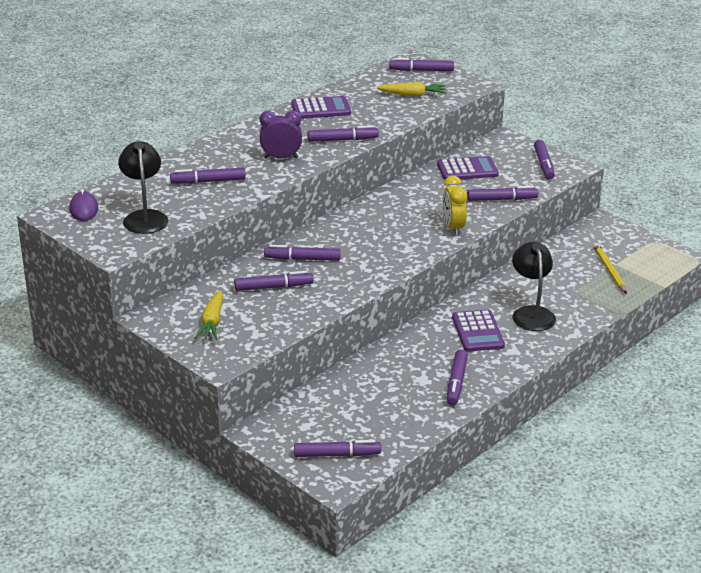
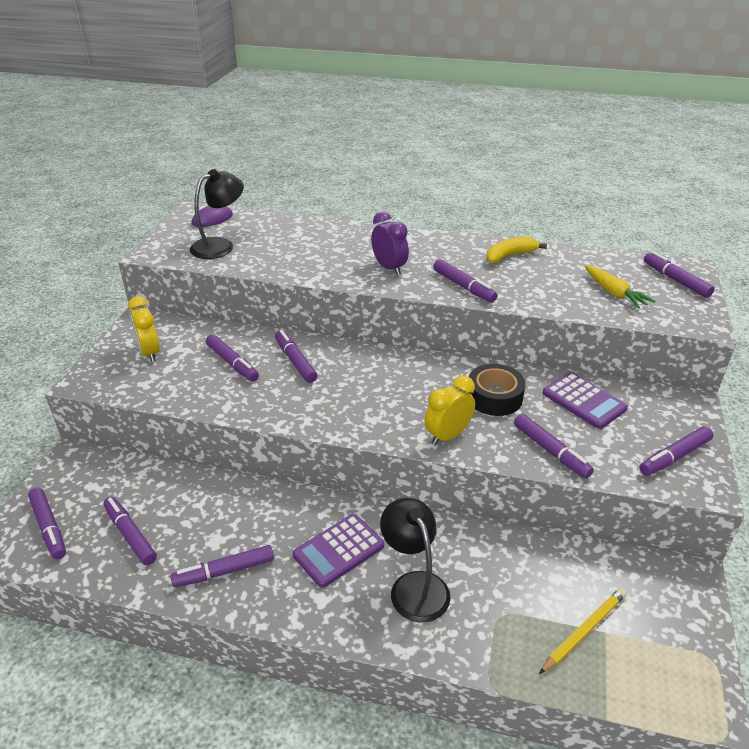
camera: 60 degrees right, 5 degrees up
(208, 181) = (308, 251): purple marker -> purple marker (130, 535)
(212, 322) = (150, 353): yellow carrot -> yellow clock
(321, 109) = (509, 256): purple calculator -> yellow banana
(431, 197) = (494, 397): none -> black tape
(531, 313) = (414, 585): black lamp -> black lamp turned 75 degrees counterclockwise

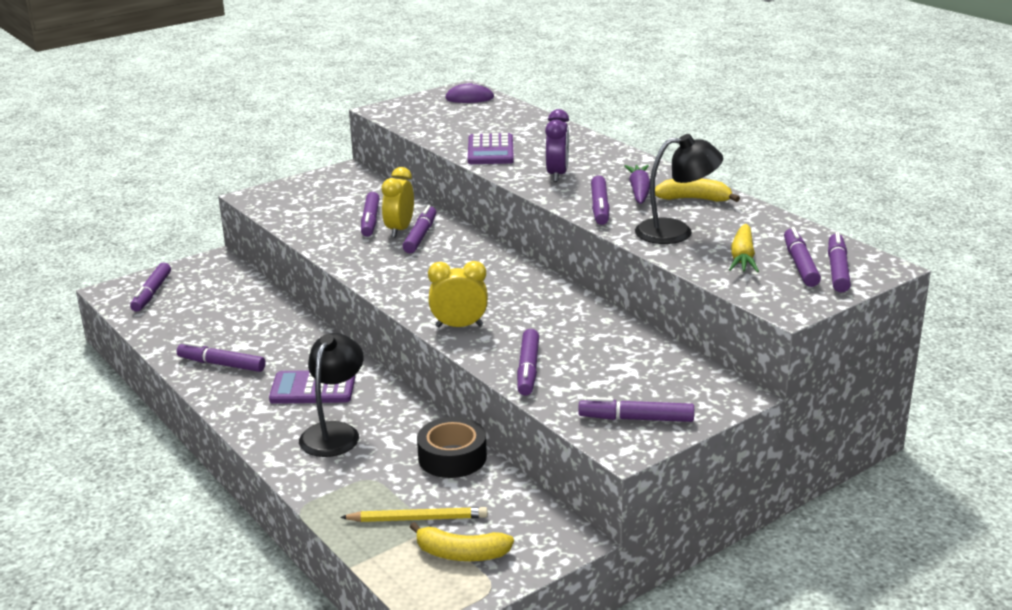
camera: 40 degrees right, 10 degrees down
(130, 535) = (193, 318): purple marker -> purple marker (800, 264)
(150, 353) = (321, 194): yellow clock -> yellow clock (399, 230)
(220, 245) = (443, 119): black lamp -> black lamp (676, 232)
(466, 262) = (639, 191): none -> purple carrot
(494, 397) = (545, 318): black tape -> black tape (452, 457)
(583, 401) = (624, 352): purple calculator -> purple calculator (490, 150)
(654, 643) = (461, 554): none -> yellow banana

